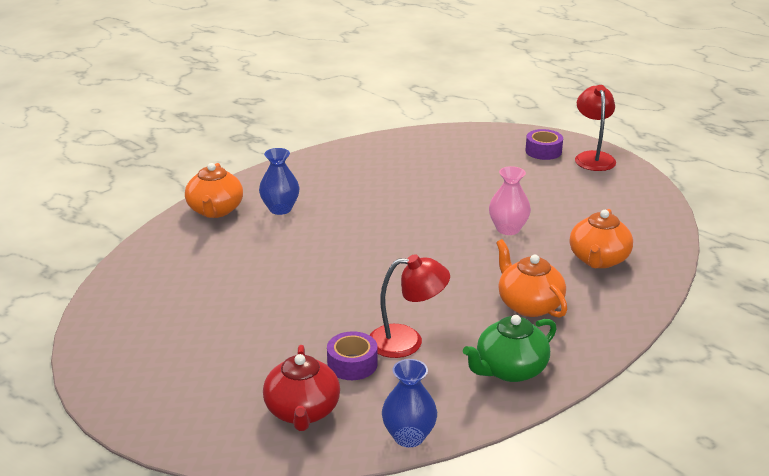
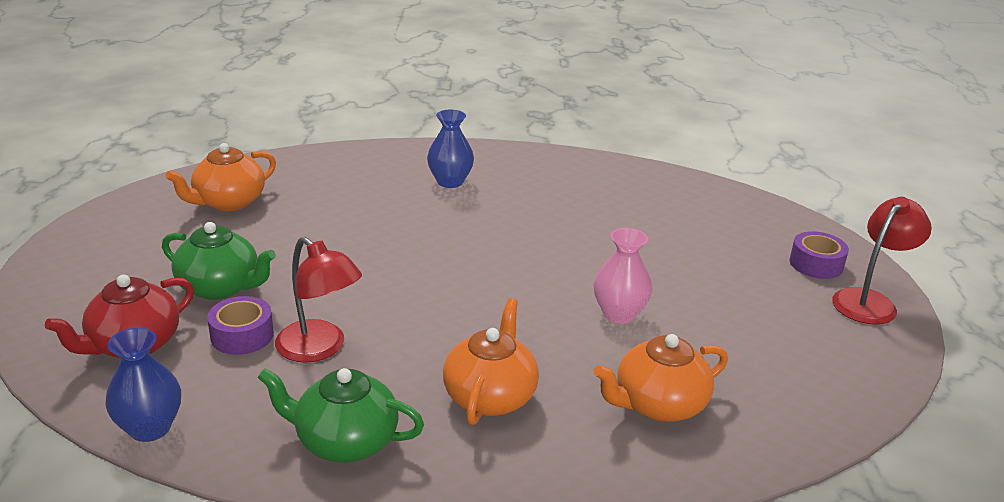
camera: 45 degrees right, 0 degrees up
(215, 210) = (400, 157): orange teapot -> orange teapot (229, 202)
(280, 350) = (220, 287): none -> green teapot

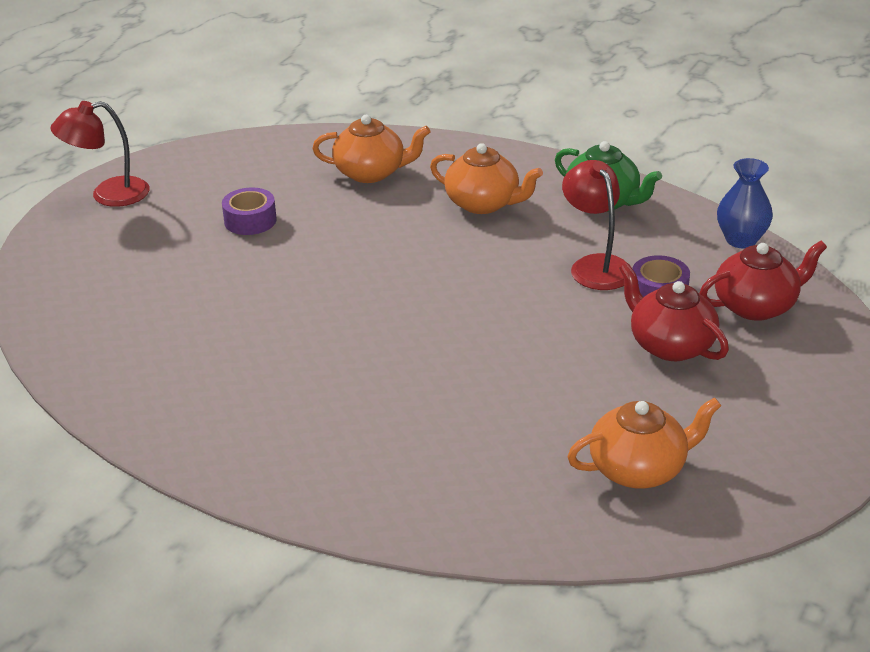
camera: 150 degrees left, 5 degrees up
(220, 287) = (670, 345): green teapot -> red teapot
(450, 182) = (339, 431): blue vase -> none
(490, 396) = (483, 203): orange teapot -> orange teapot turned 105 degrees counterclockwise
(619, 314) = (324, 234): pink vase -> none
(816, 264) = (94, 232): purple tape -> purple tape (250, 220)

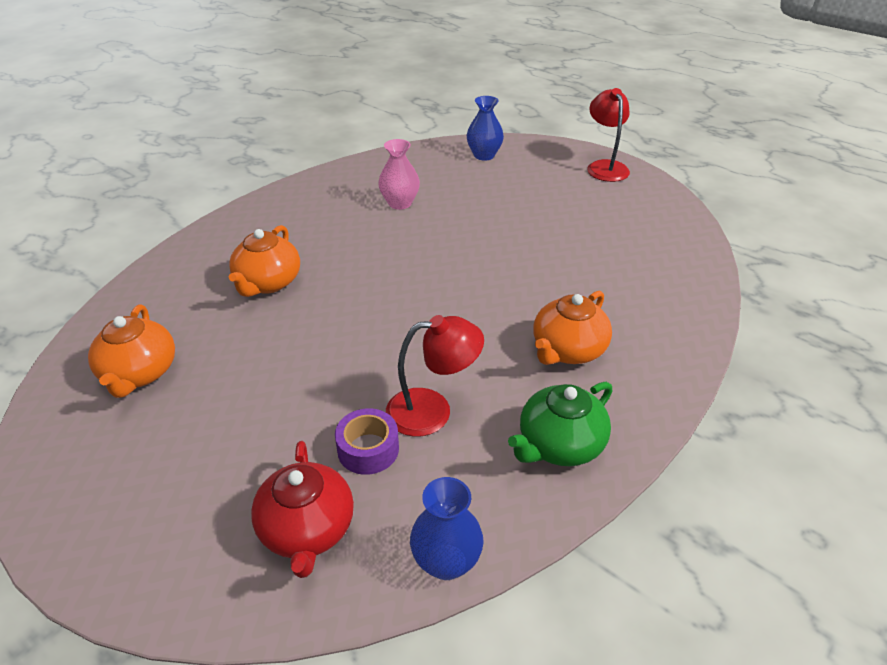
camera: 100 degrees right, 5 degrees up
(71, 289) = (484, 155): none -> blue vase
(220, 343) = (400, 203): none -> pink vase
(250, 220) = (558, 221): purple tape -> none
(371, 173) = (634, 287): orange teapot -> orange teapot (268, 283)
(670, 345) = (279, 434): red teapot -> none

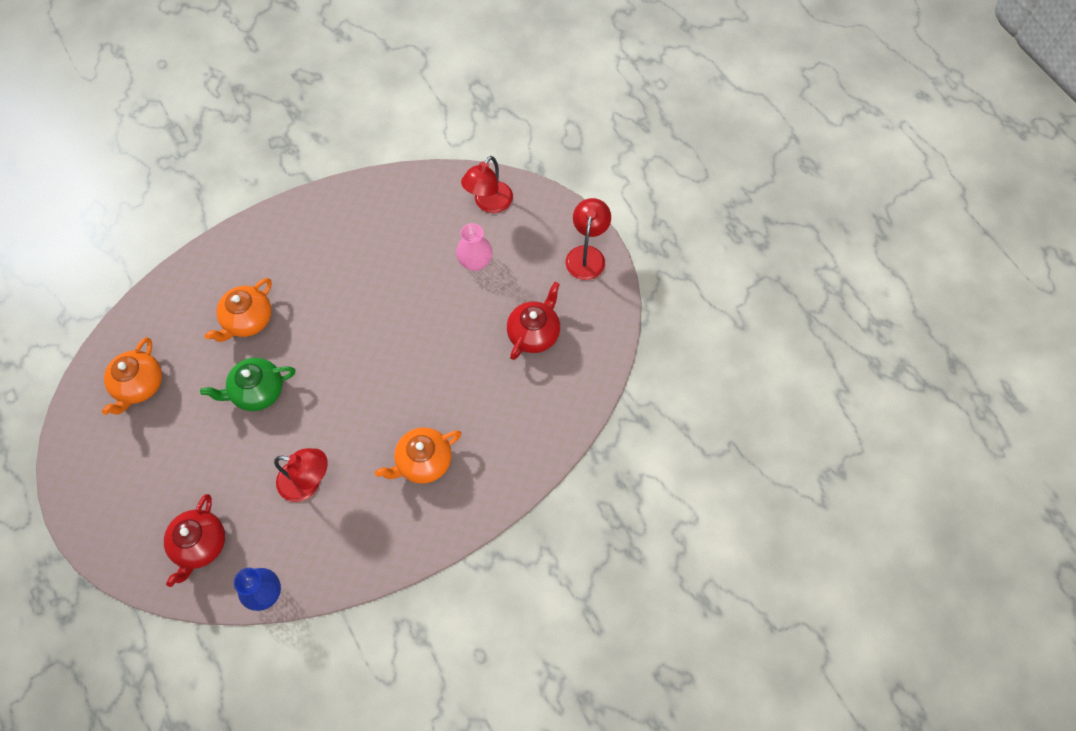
camera: 20 degrees right, 25 degrees up
(368, 449) = (256, 500): purple tape -> none
(400, 203) = (384, 252): pink vase -> pink vase (475, 262)
(484, 155) = (489, 203): blue vase -> red lamp
(559, 445) = (371, 538): green teapot -> green teapot (257, 391)
(602, 224) = (534, 333): none -> red teapot

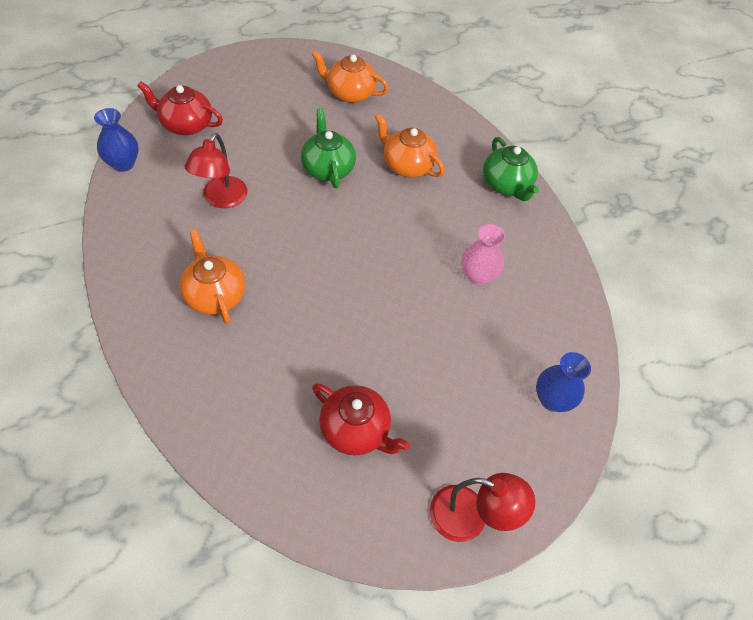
camera: 90 degrees right, 10 degrees down
(267, 234) = (506, 185): none -> green teapot
(475, 262) = (464, 374): pink vase -> pink vase (477, 275)
(489, 203) = (552, 399): red lamp -> blue vase

